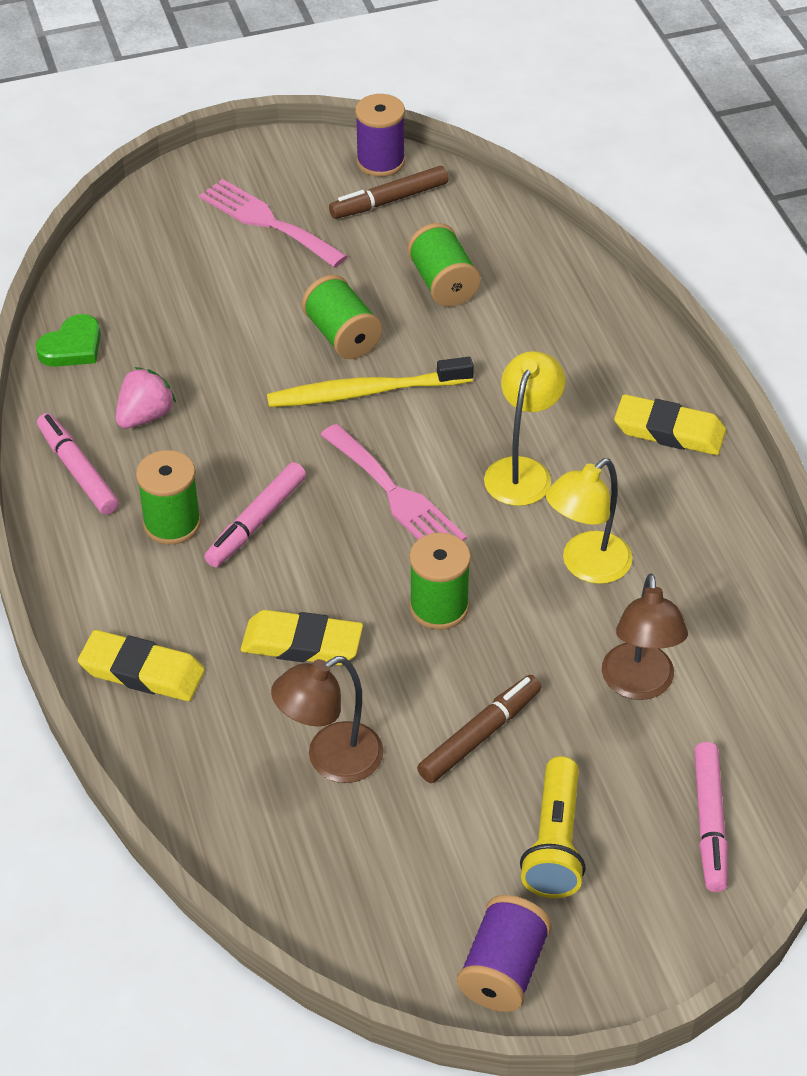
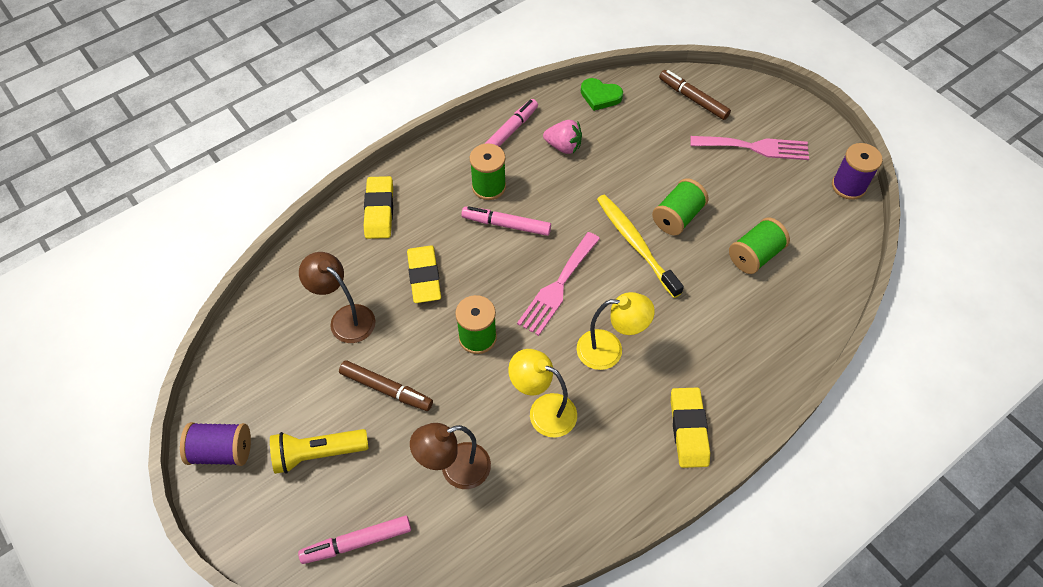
camera: 70 degrees right, 10 degrees up
(267, 222) = (755, 147): pink fork -> pink fork turned 75 degrees clockwise
(389, 200) = (814, 202): brown marker -> brown marker (693, 99)

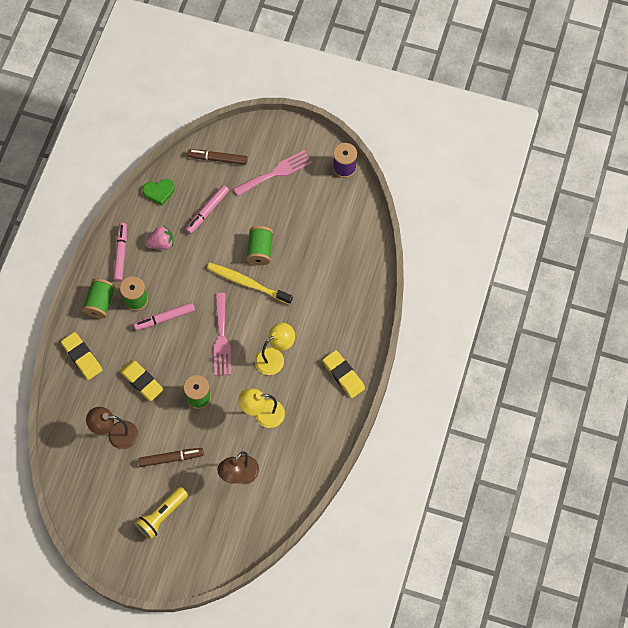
camera: 35 degrees left, 10 degrees up
(222, 451) = (110, 548): purple spool -> none
(357, 542) = (217, 543): pink marker -> pink marker (207, 211)
(755, 255) = (318, 248): green spool -> green spool (100, 302)

